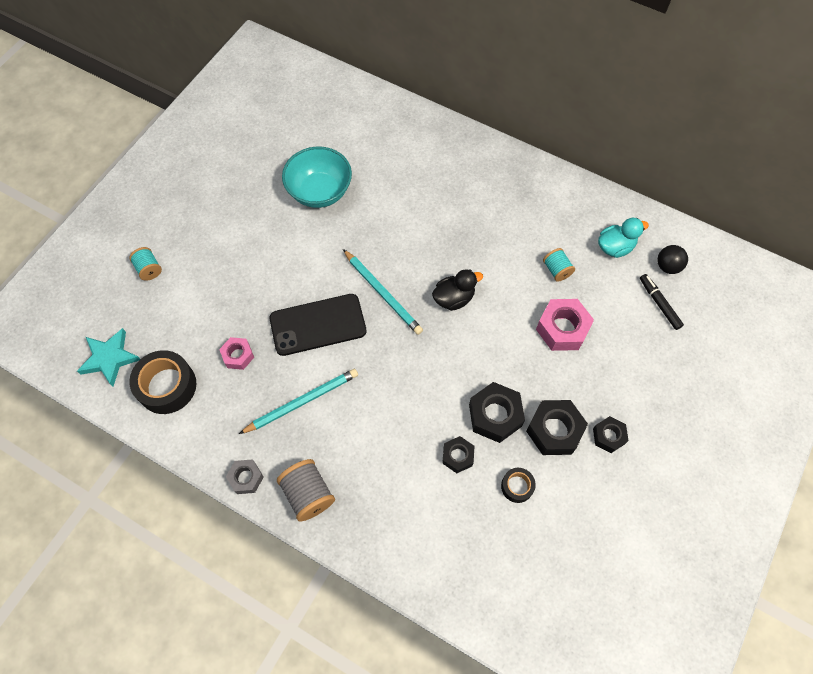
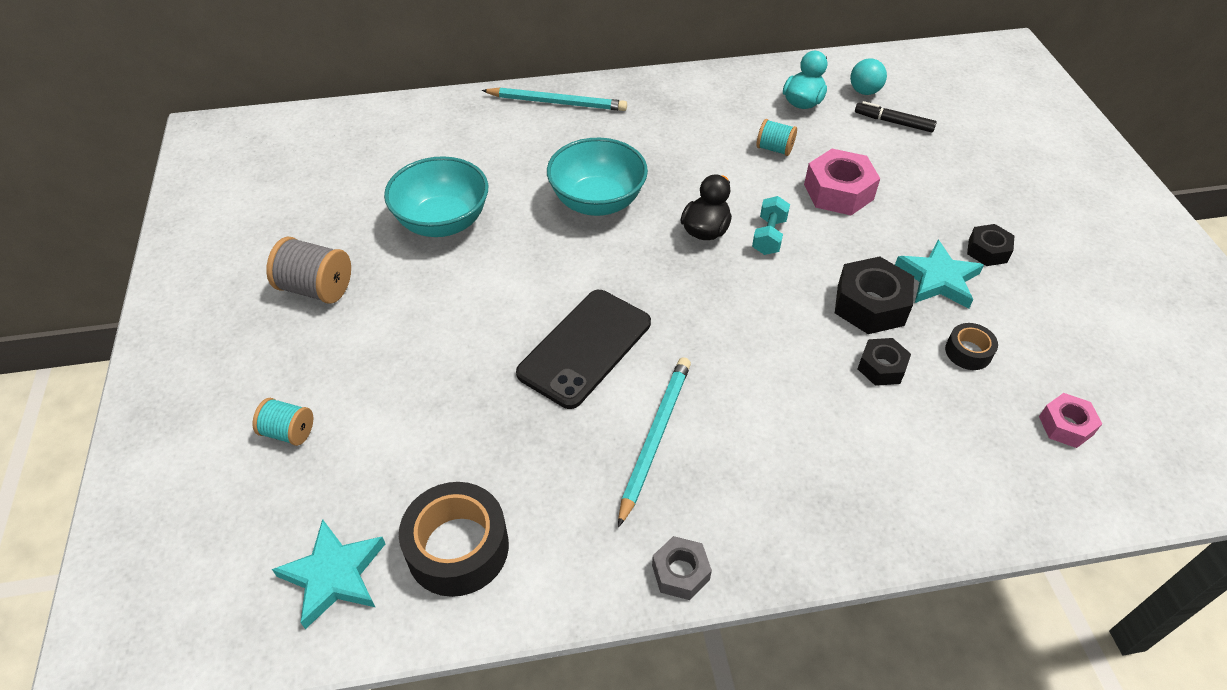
camera: 40 degrees left, 15 degrees down
(238, 355) = (520, 445): pink nut -> pink nut (1065, 425)
(308, 494) = (774, 529): grey spool -> grey spool (316, 288)
(383, 293) = (625, 272): turquoise pencil -> turquoise pencil (557, 102)
(413, 235) = (597, 202): none -> turquoise bowl
(486, 329) = (769, 236): none -> turquoise dumbbell
(554, 430) = (938, 279): black nut -> turquoise star
(667, 266) = (864, 91): black ball -> turquoise ball

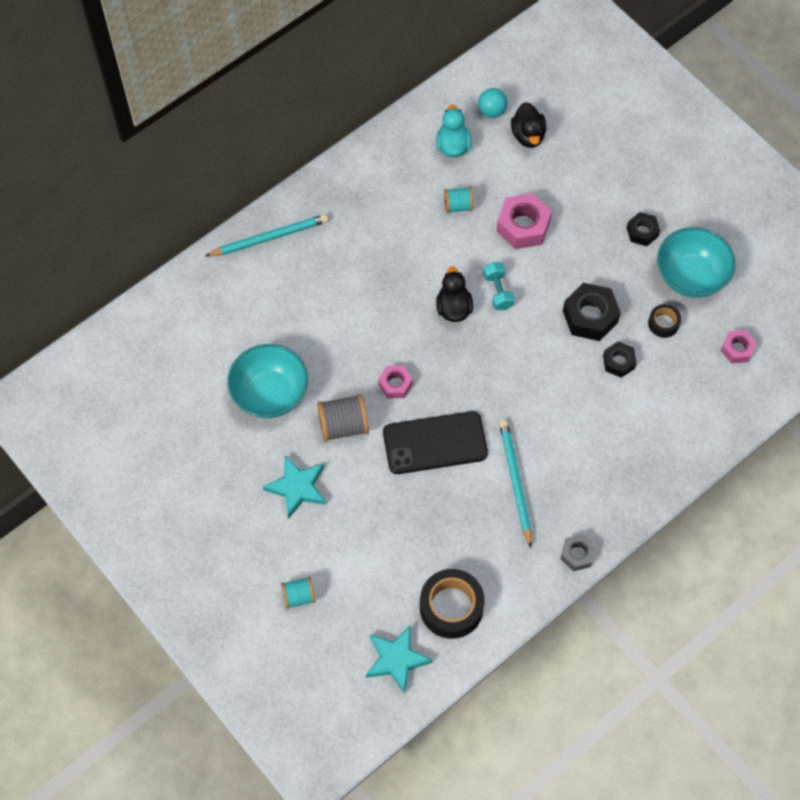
camera: 30 degrees left, 15 degrees up
(316, 288) = (228, 492): grey spool -> grey spool (343, 425)
(584, 271) = (395, 384): none -> pink nut
(585, 348) = (435, 443): black phone -> black phone turned 75 degrees clockwise
(597, 202) = (364, 320): turquoise bowl -> turquoise bowl (690, 276)
(893, 122) = (528, 135): black marker -> black duck
(938, 279) = (621, 273): turquoise star -> turquoise star (297, 487)

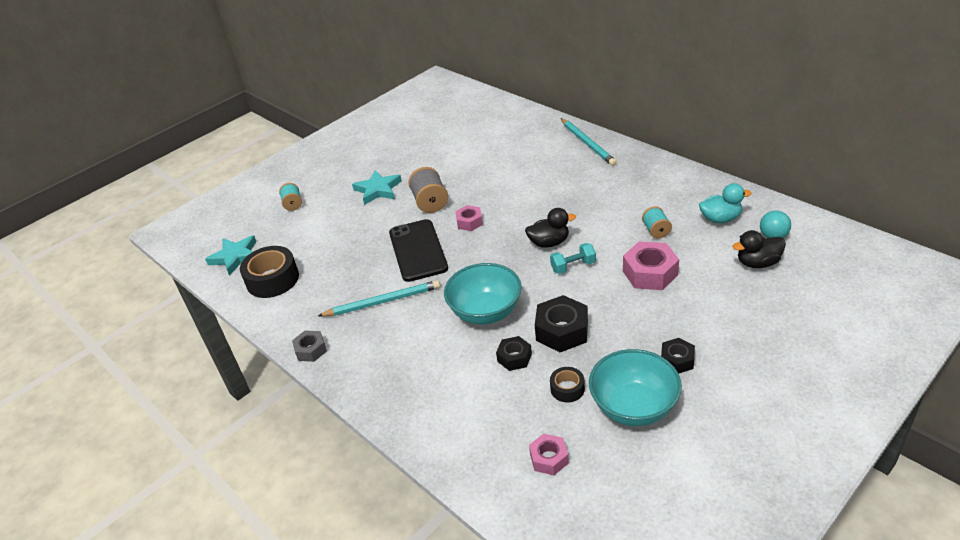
camera: 90 degrees right, 25 degrees down
(270, 394) = (453, 166): turquoise bowl -> turquoise bowl (485, 312)

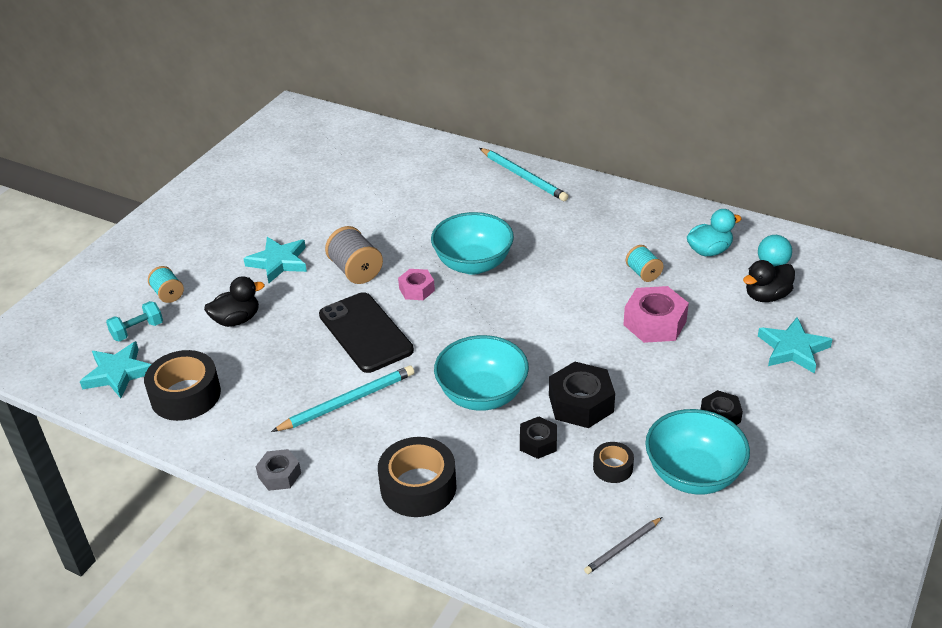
camera: 20 degrees left, 0 degrees up
(407, 377) = (418, 487): none -> black tape
(520, 207) = (473, 264): none -> turquoise bowl
(549, 243) = (525, 302): black duck -> black duck (236, 320)
(549, 458) = (622, 547): pink nut -> grey pencil
(573, 266) = (564, 327): turquoise dumbbell -> turquoise dumbbell (137, 331)
(765, 312) = (793, 349): none -> turquoise star

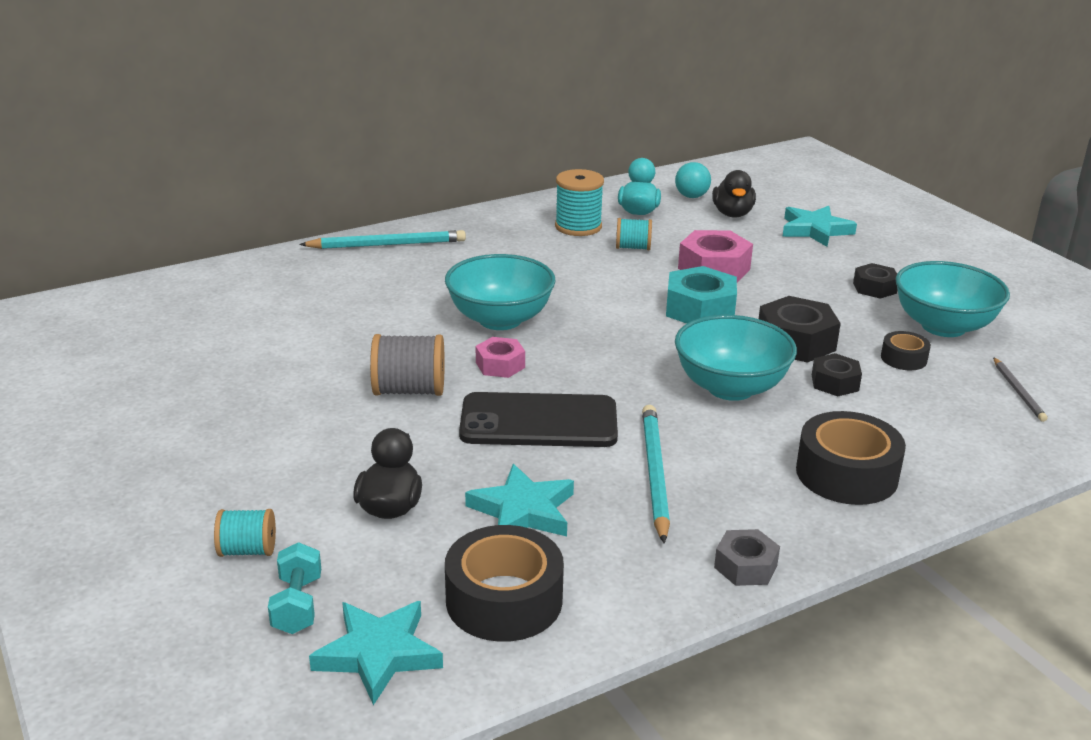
camera: 60 degrees left, 10 degrees down
(278, 262) = (310, 437): turquoise star -> turquoise star (523, 511)
(581, 340) = (700, 309): none -> turquoise nut
(647, 236) = (578, 227): none -> turquoise spool

